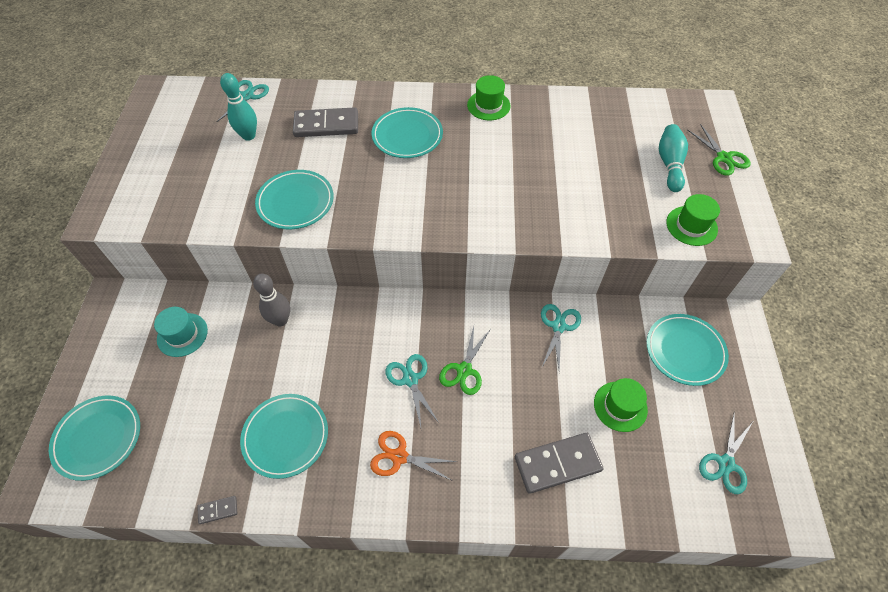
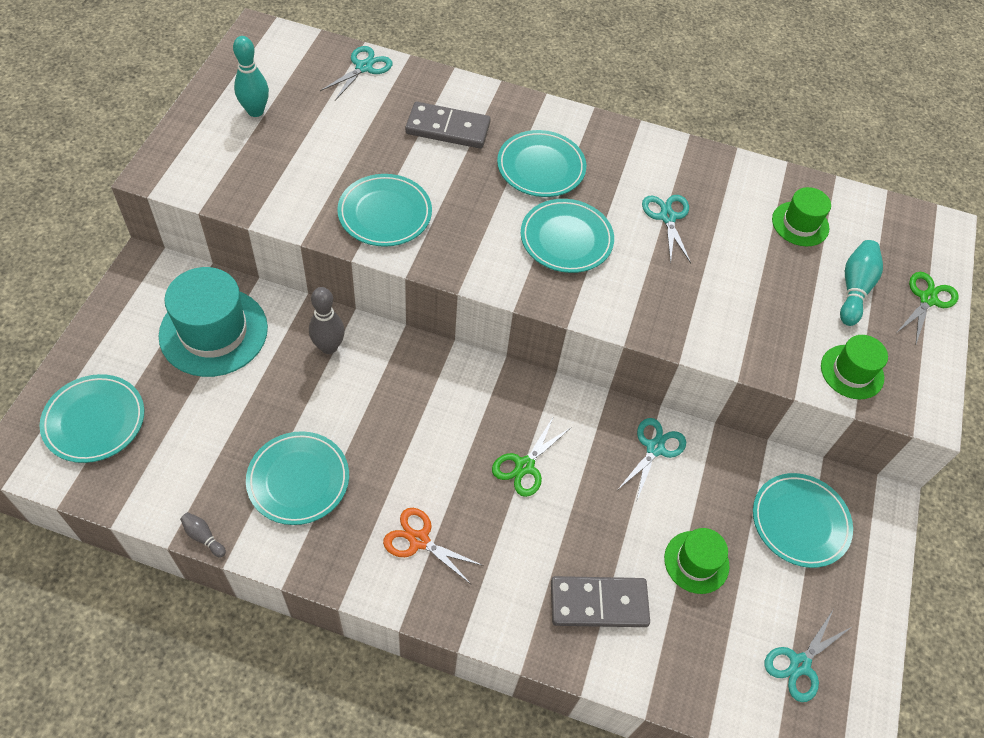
camera: 10 degrees right, 0 degrees up
(182, 334) = (213, 332): turquoise hat -> turquoise hat, size x1.80
(218, 510) = (203, 537): grey domino -> grey bowling pin
(249, 136) = (352, 118): turquoise bowling pin -> turquoise bowling pin (255, 111)
(410, 379) = (458, 458): turquoise scissors -> turquoise scissors (667, 217)
(444, 184) = (566, 239): none -> turquoise plate
(488, 105) = (653, 154): green hat -> green hat (800, 224)
(724, 158) = (927, 299): green scissors -> green scissors turned 135 degrees counterclockwise

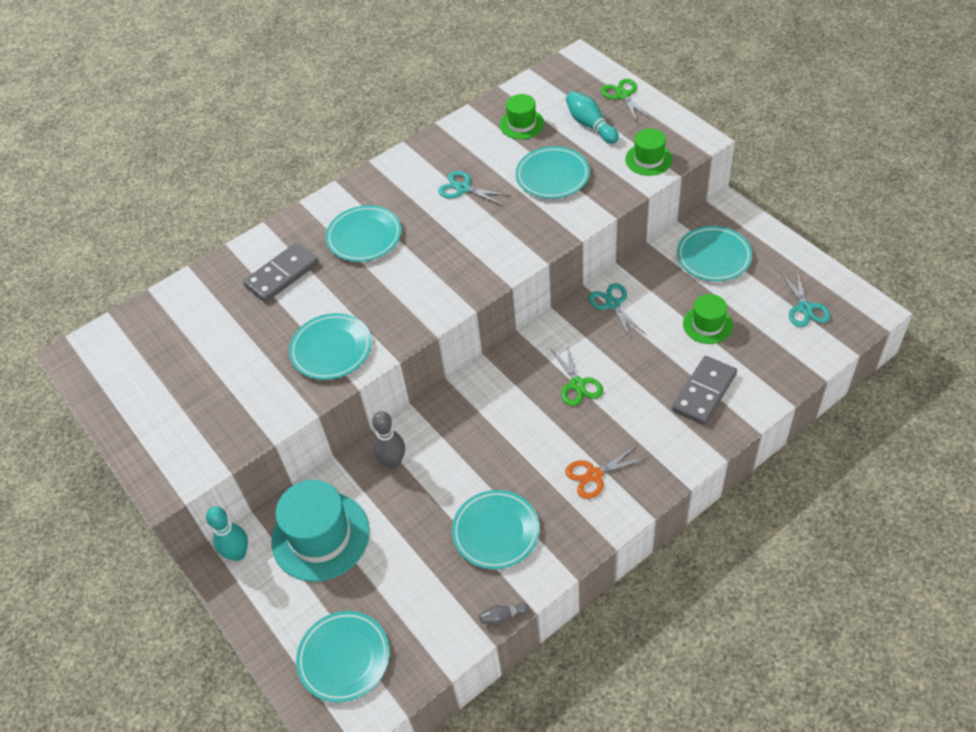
camera: 45 degrees left, 5 degrees down
(255, 111) = (157, 392): turquoise bowling pin -> turquoise bowling pin (238, 553)
(364, 67) = (174, 300): turquoise scissors -> none
(566, 239) = (438, 252): turquoise plate -> turquoise plate (552, 176)

